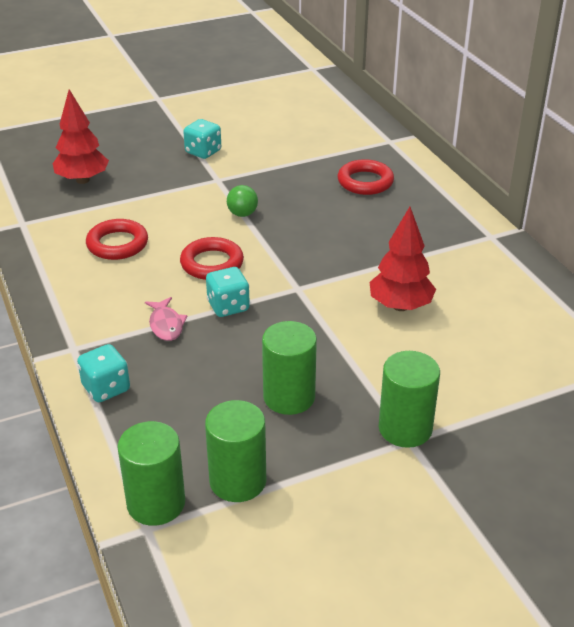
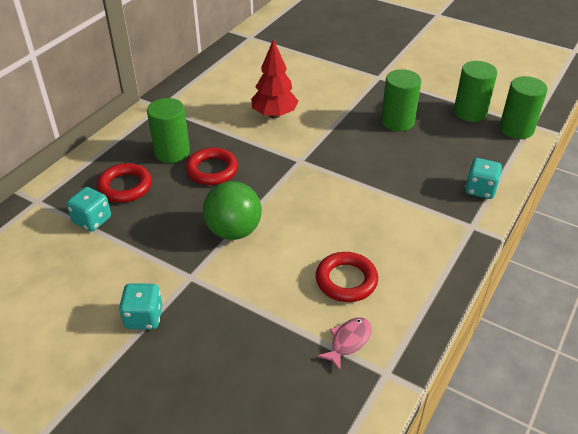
camera: 125 degrees left, 5 degrees up
(83, 180) = (274, 381): red tree -> none
(166, 325) = (401, 197): pink fish -> pink fish (348, 342)
(212, 263) = (315, 212): red ring -> red ring (212, 170)
(228, 306) = (352, 180): turquoise dice -> turquoise dice (92, 220)
(242, 214) = (234, 231): green ball -> green ball, size x1.87
(405, 428) = (372, 80): green cylinder -> green cylinder (172, 152)

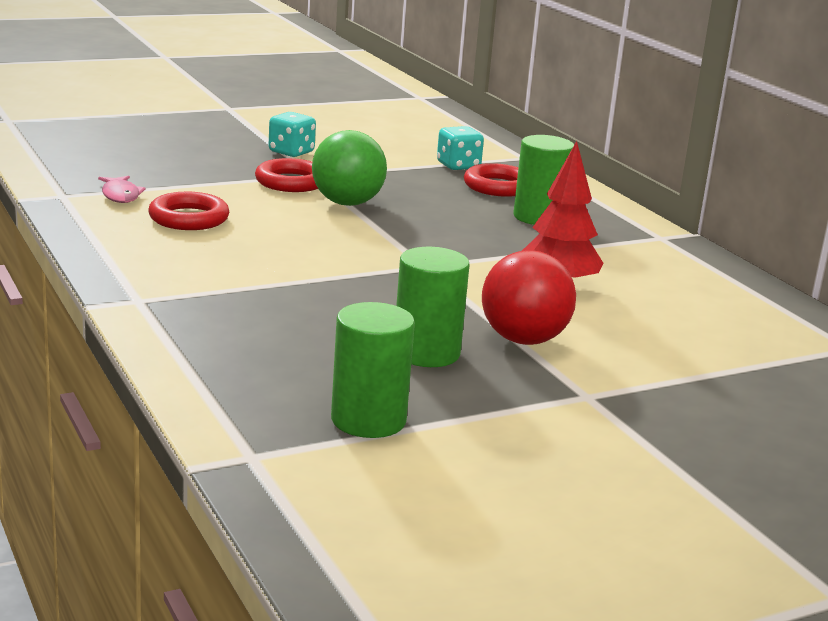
camera: 120 degrees right, 20 degrees down
(212, 170) = (472, 223): red ring -> red ring (291, 182)
(349, 104) = (523, 340): none -> red ball
(480, 189) = (185, 335): turquoise dice -> none
(516, 129) = (261, 435): green cylinder -> none

